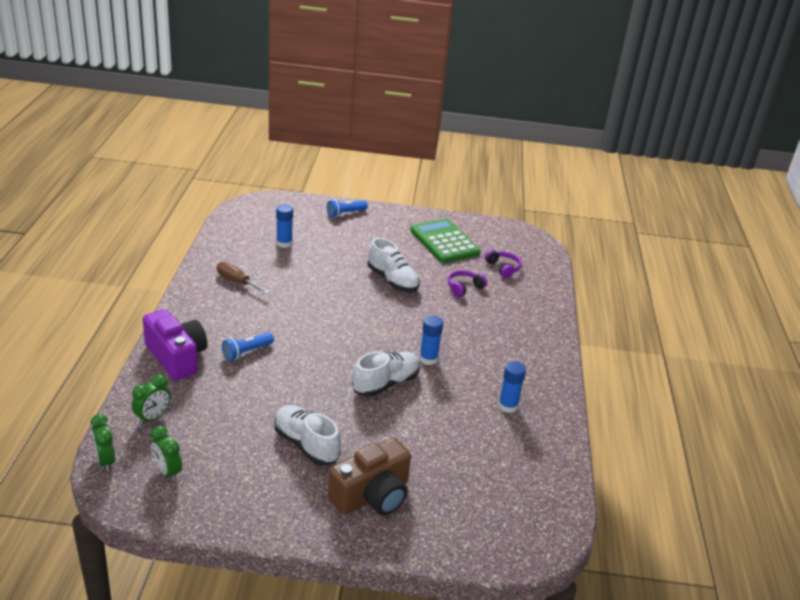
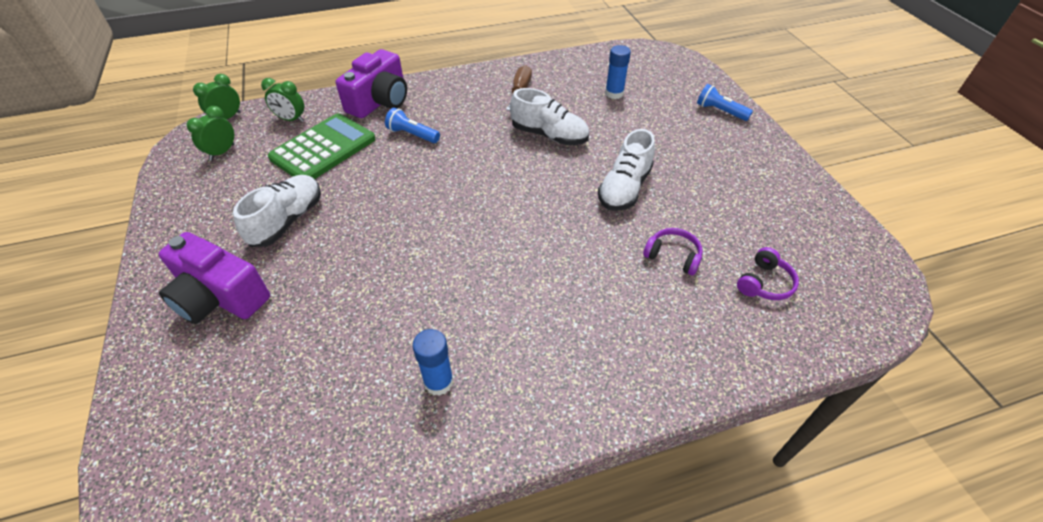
camera: 70 degrees right, 15 degrees up
(372, 495) = (220, 297): brown camera -> purple camera
(385, 383) = (419, 246): white shoe -> white shoe (549, 135)
(428, 359) = (490, 268): blue glue stick -> none
(444, 242) = (759, 205): green calculator -> green calculator (323, 149)

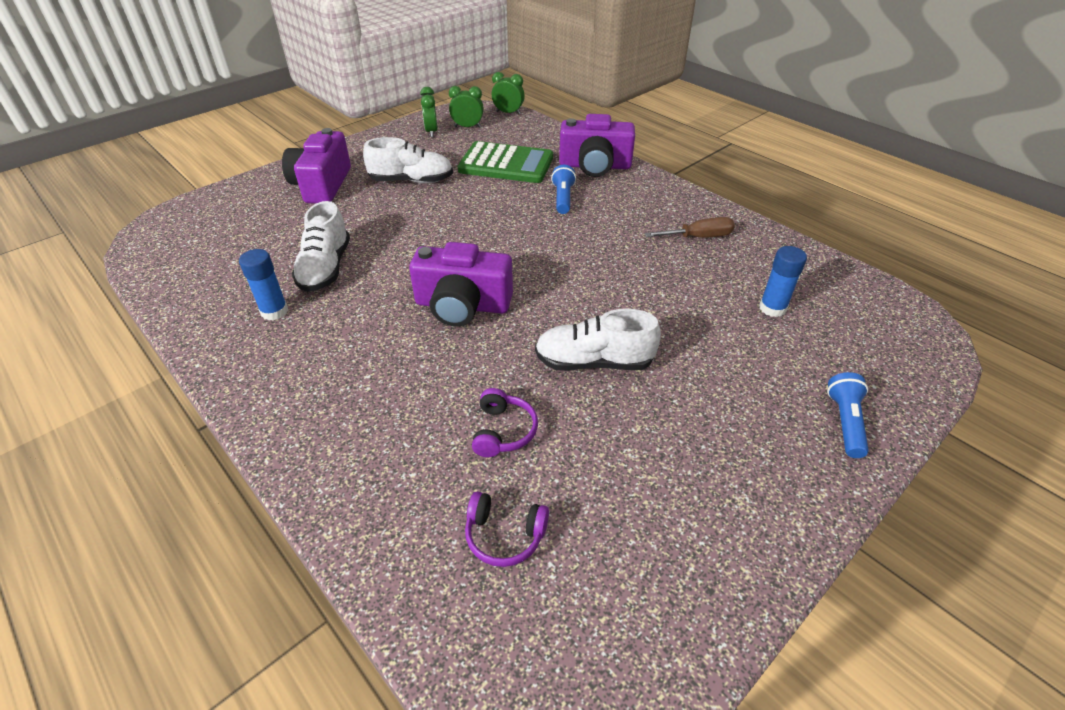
camera: 65 degrees right, 5 degrees down
(291, 119) = (530, 137): green clock -> green clock (431, 132)
(518, 238) = (462, 305): none -> purple camera
(549, 135) = (639, 280): white shoe -> white shoe (325, 268)

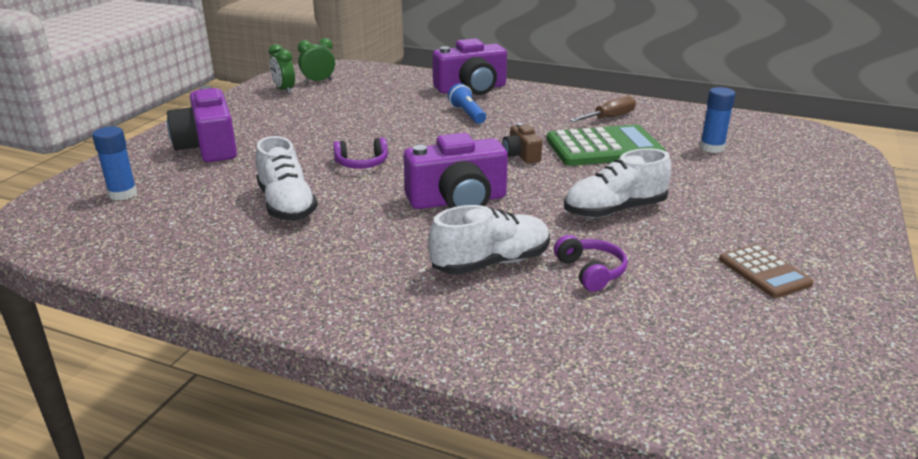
camera: 25 degrees left, 15 degrees down
(274, 311) = (267, 248): blue glue stick -> blue glue stick (123, 194)
(411, 181) = (305, 127): white shoe -> white shoe (491, 263)
(504, 535) = (668, 334): purple headphones -> purple headphones (362, 163)
(506, 164) = (387, 100): green calculator -> green calculator (604, 147)
(508, 113) = (348, 66): green clock -> none
(567, 264) = (521, 155): none -> brown camera
(672, 495) = (764, 272): none -> brown calculator
(845, 422) = (831, 199): blue flashlight -> none

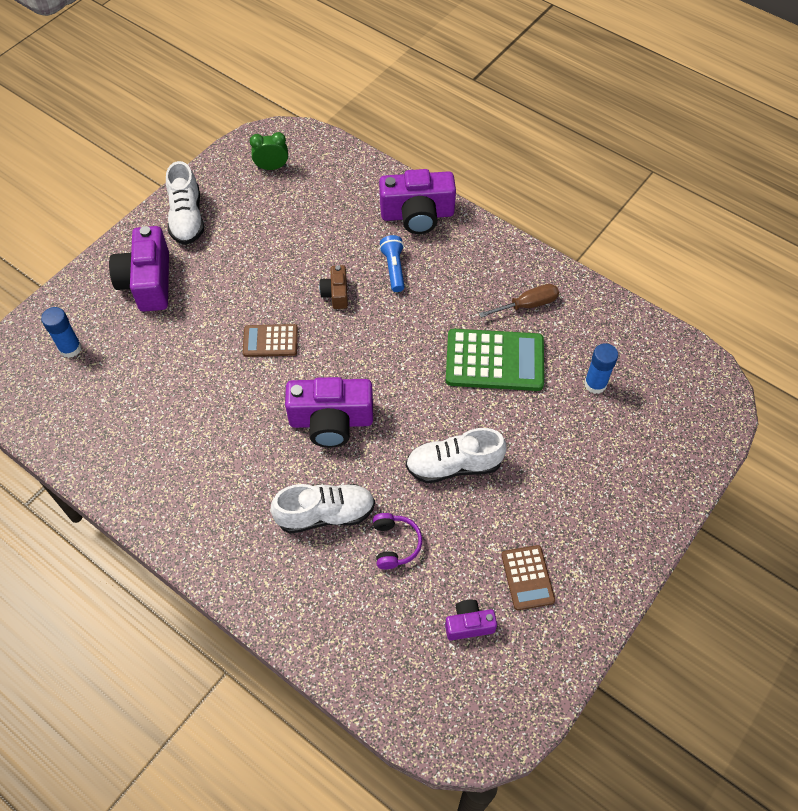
camera: 15 degrees right, 30 degrees up
(284, 90) = (235, 181): green clock -> none
(286, 205) = (193, 395): white shoe -> white shoe (187, 218)
(362, 163) = (270, 341): purple headphones -> brown calculator
(521, 155) = (413, 357): brown camera -> brown camera (336, 293)
(730, 319) = (469, 624): none -> purple camera

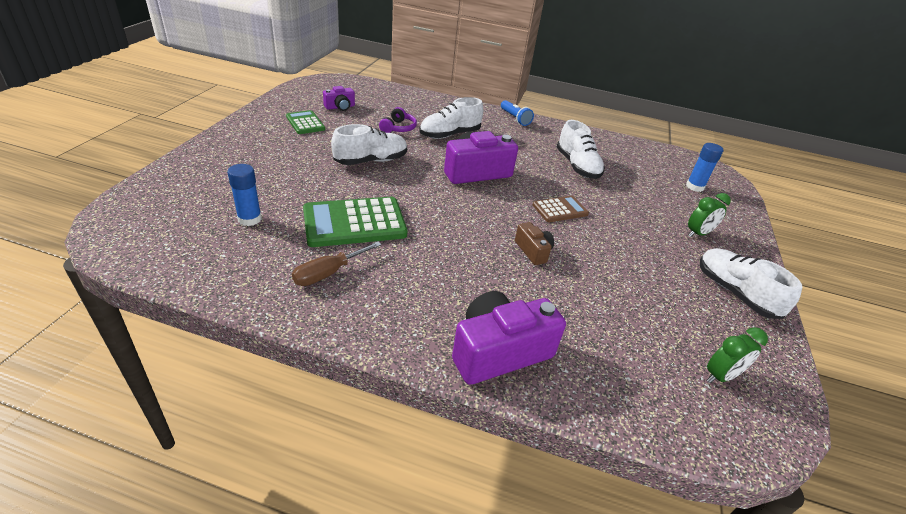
camera: 155 degrees right, 20 degrees down
(148, 282) = (698, 234): purple camera -> green clock
(190, 412) = (577, 166): none -> white shoe
(394, 268) = (491, 283): blue flashlight -> blue flashlight (515, 119)
(395, 544) = (398, 128): purple headphones -> purple headphones turned 135 degrees counterclockwise
(527, 577) = (305, 123): brown calculator -> green calculator

